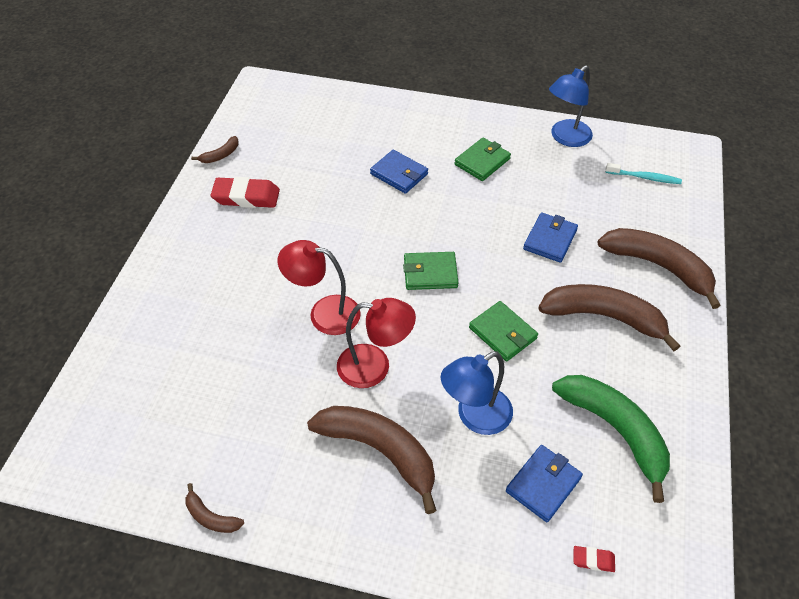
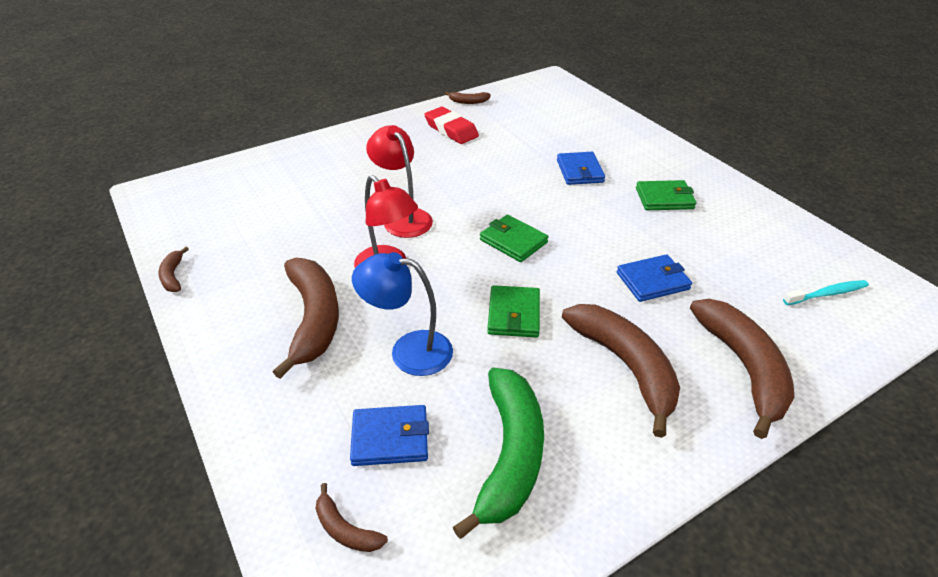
camera: 45 degrees right, 10 degrees down
(565, 138) = (774, 223): blue lamp -> none
(593, 560) = (345, 529): red eraser -> brown banana
(644, 177) = (827, 294): turquoise toothbrush -> turquoise toothbrush turned 75 degrees counterclockwise

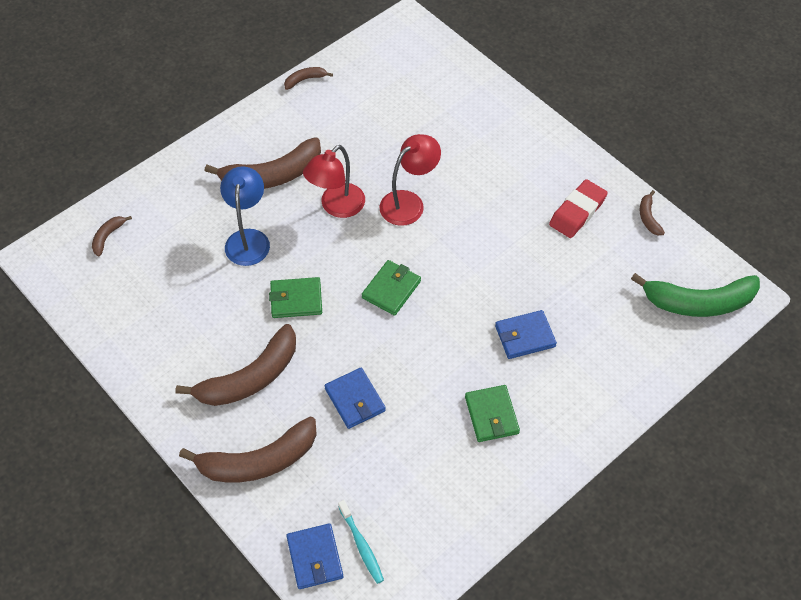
camera: 80 degrees right, 15 degrees up
(390, 438) = (171, 244): blue wallet -> blue wallet (315, 557)
(509, 455) = (163, 311): green banana -> green banana (698, 302)

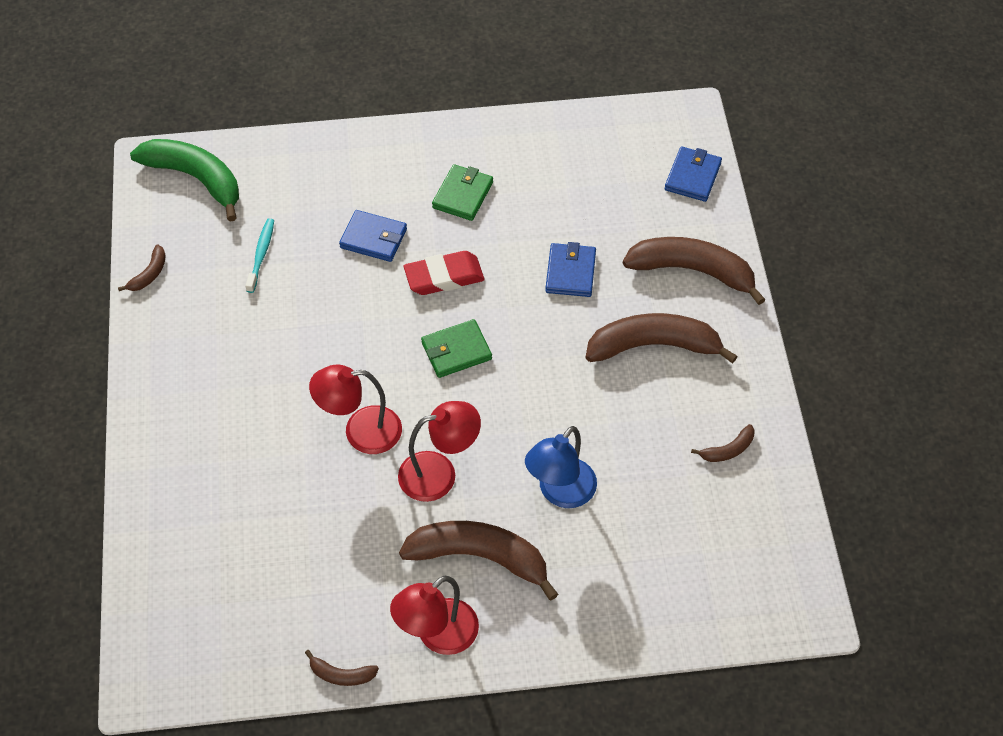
camera: 145 degrees left, 0 degrees up
(108, 237) = (714, 591): brown banana -> brown banana (727, 450)
(265, 124) = (437, 635): none -> red lamp
(296, 300) = (557, 395): green wallet -> none
(361, 545) = (648, 165): turquoise toothbrush -> turquoise toothbrush (261, 255)
(577, 212) = (207, 319): red eraser -> red eraser (444, 277)

